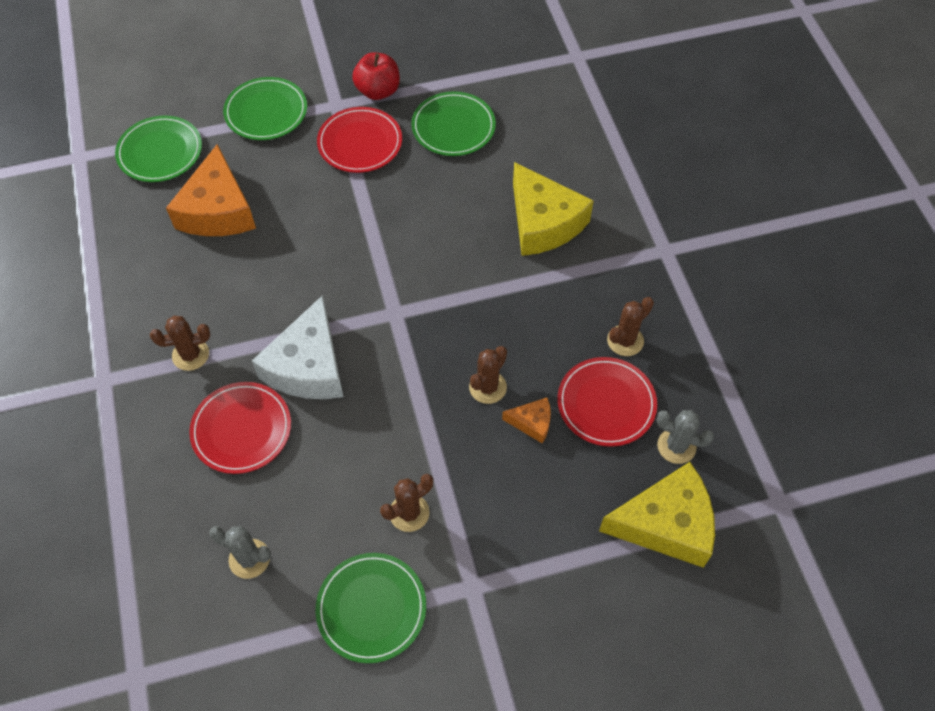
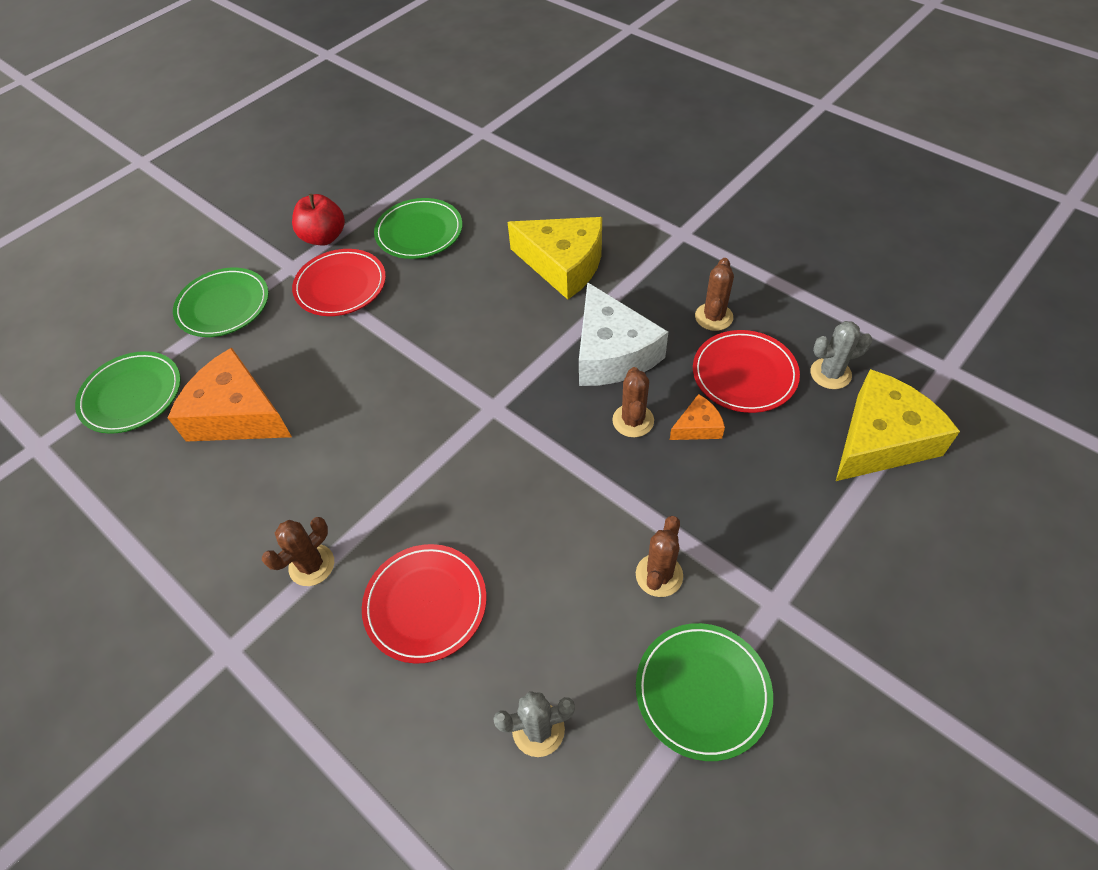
camera: 30 degrees left, 5 degrees down
(218, 210) = (237, 414): orange cheese -> orange cheese turned 150 degrees clockwise
(308, 366) = (447, 502): white cheese -> white cheese (612, 352)

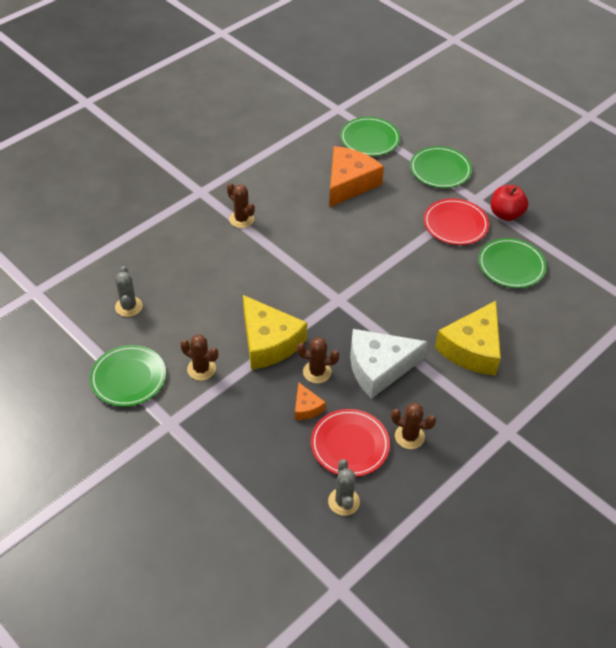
camera: 90 degrees right, 5 degrees down
(425, 604) = (208, 265): red plate -> none
(881, 440) = (278, 517): yellow cheese -> yellow cheese (269, 342)

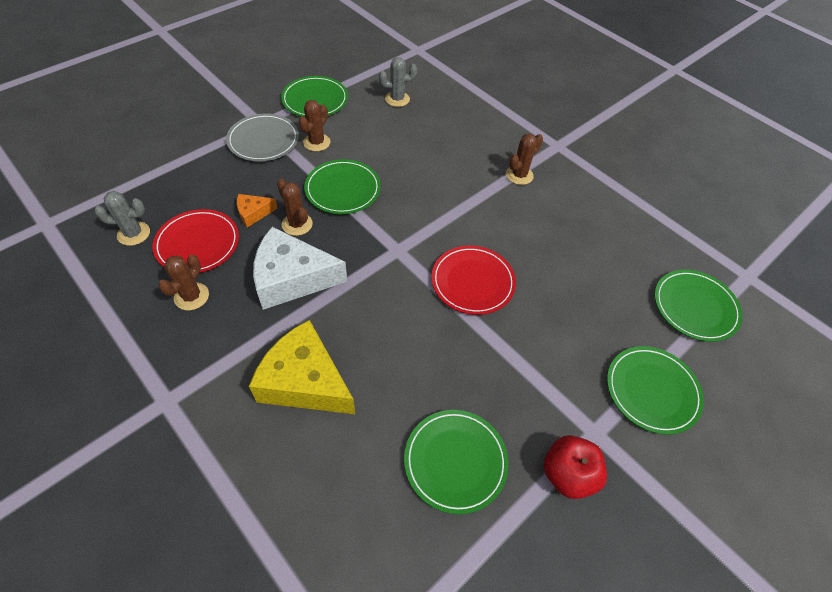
camera: 90 degrees right, 5 degrees up
(199, 416) = (263, 140): none -> grey plate
(269, 342) = (343, 189): yellow cheese -> green plate
(317, 372) = (297, 224): brown cactus -> brown cactus turned 45 degrees counterclockwise
(349, 183) = (598, 276): orange cheese -> none
(379, 368) = (292, 278): white cheese -> white cheese turned 75 degrees counterclockwise
(455, 224) = (536, 395): red plate -> red plate (472, 282)

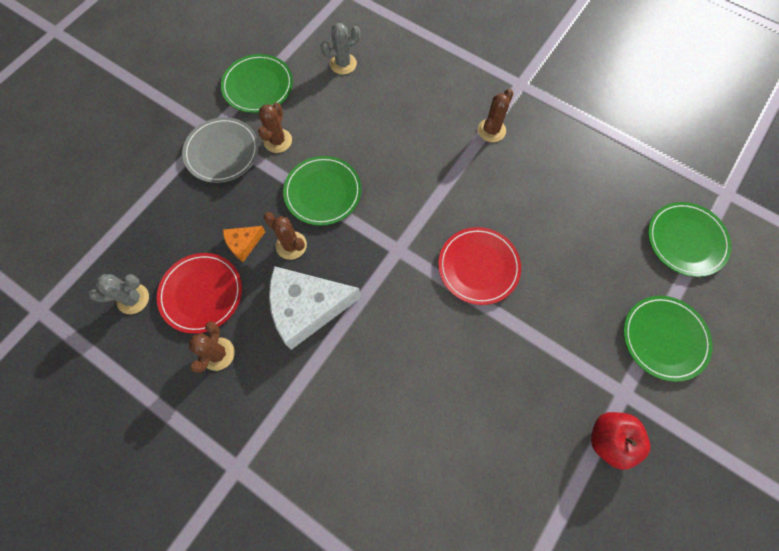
camera: 10 degrees left, 15 degrees up
(305, 381) = (355, 413): yellow cheese -> none
(455, 461) = (511, 454): green plate -> none

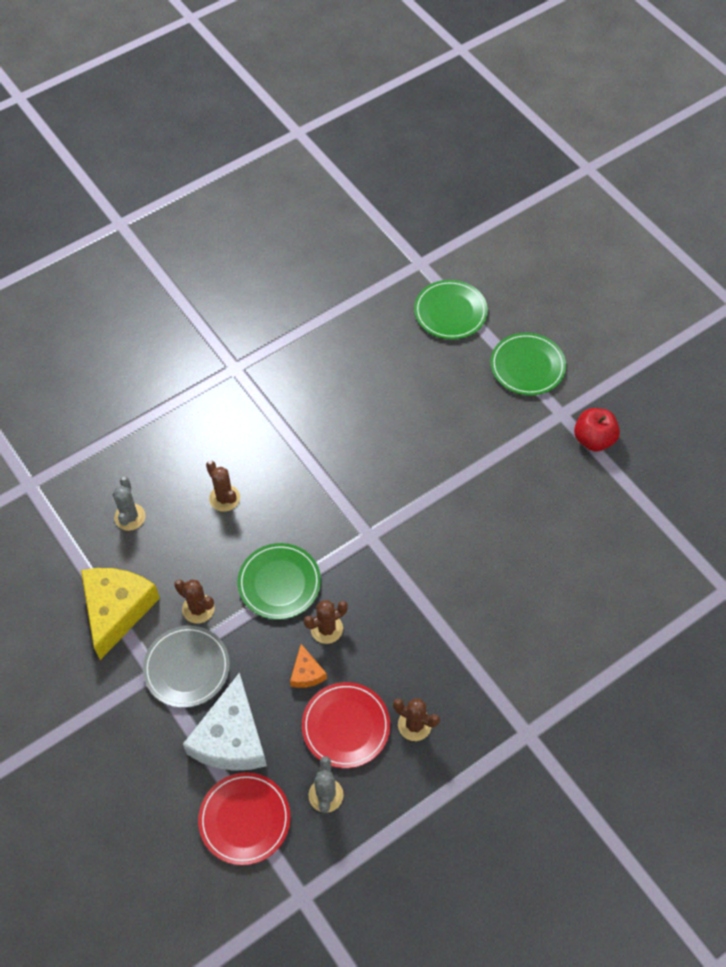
camera: 70 degrees left, 10 degrees down
(258, 86) = (116, 610): green plate -> yellow cheese
(307, 308) = (398, 632): white cheese -> white cheese (231, 738)
(478, 267) = (412, 476): red plate -> red plate (244, 819)
(491, 130) = (276, 412): brown cactus -> brown cactus (224, 498)

